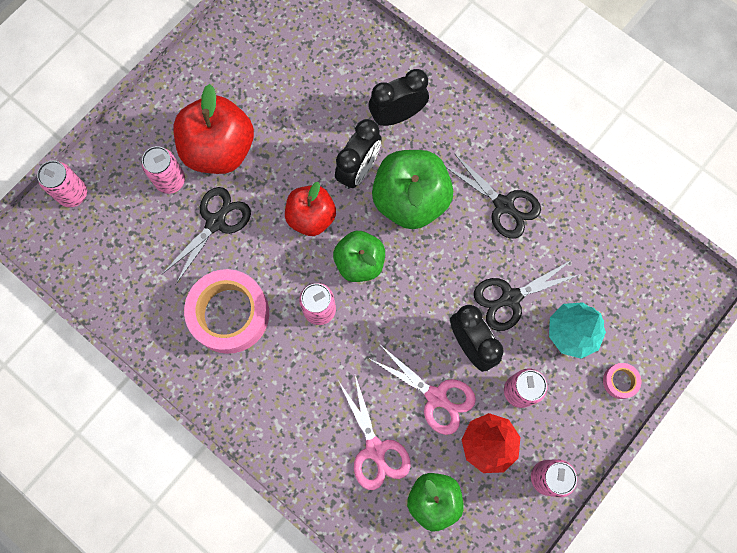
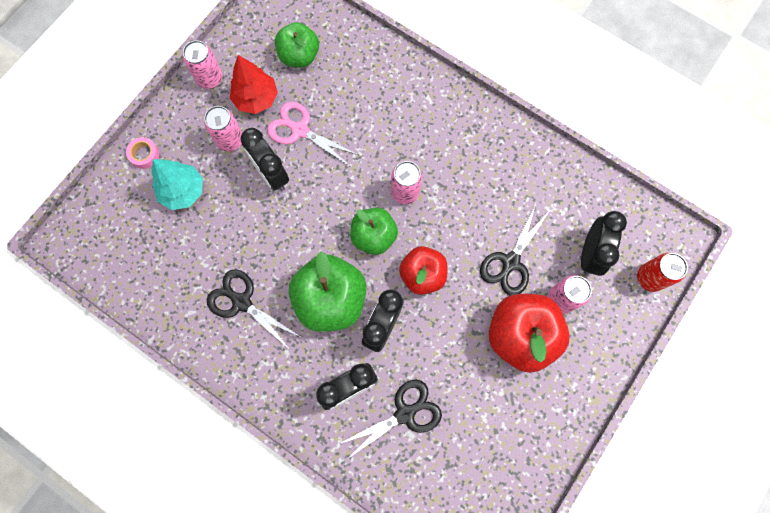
camera: 175 degrees right, 0 degrees up
(73, 194) = (649, 278): pink can -> red can
(129, 224) = (590, 253): none -> black clock
(229, 314) = (483, 182): pink tape -> none
(375, 449) = (347, 87): pink scissors -> none
(510, 298) = (236, 216): black scissors -> black scissors (405, 413)

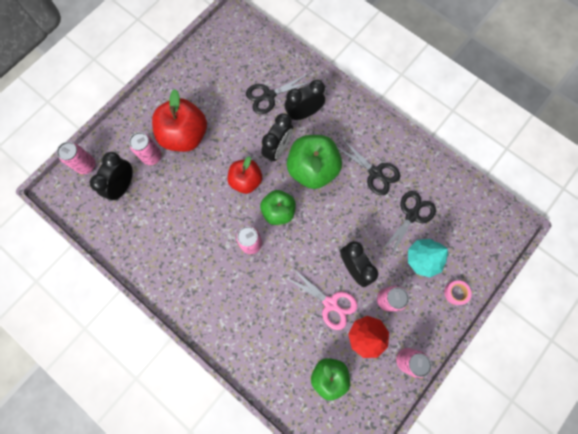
camera: 175 degrees left, 0 degrees up
(510, 262) = (182, 184): black scissors -> black scissors (411, 215)
(649, 278) = (86, 165): red can -> pink can

